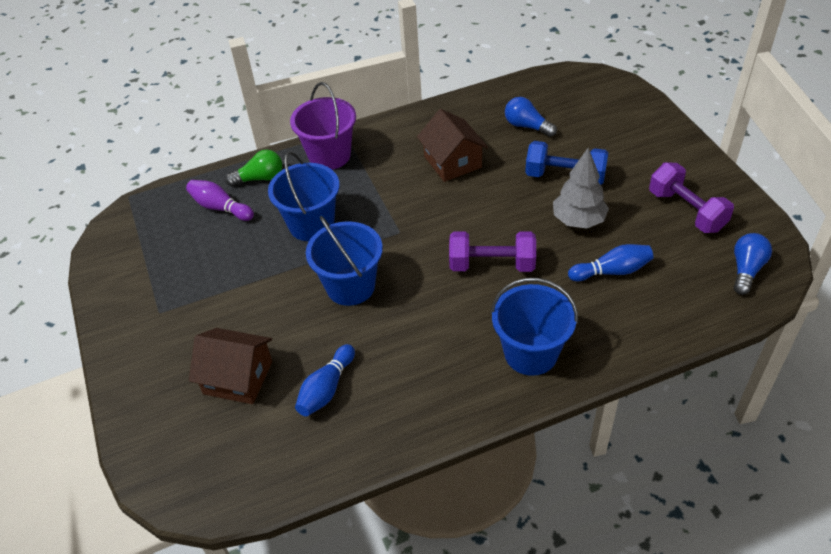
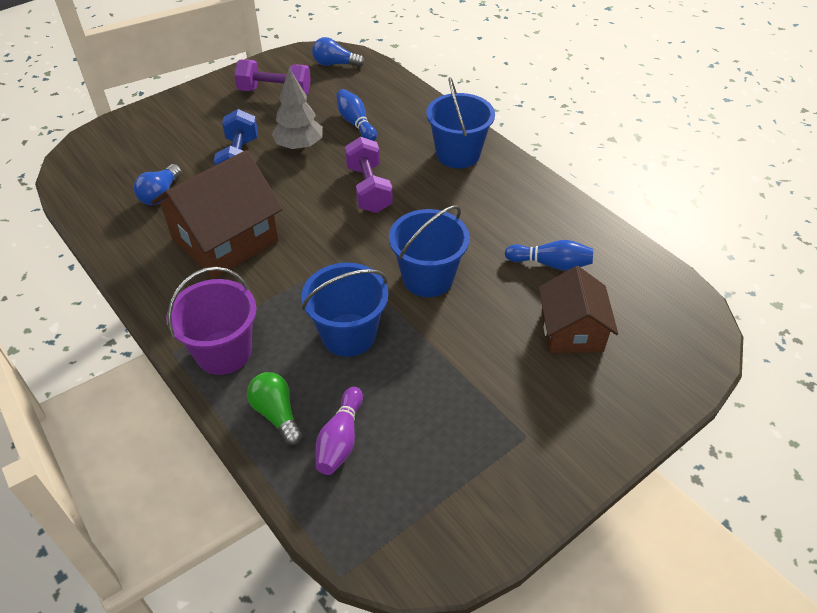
camera: 110 degrees left, 0 degrees up
(452, 162) = (225, 240): brown house -> brown house, size x1.57
(686, 211) = (275, 92): purple dumbbell -> purple dumbbell turned 60 degrees clockwise

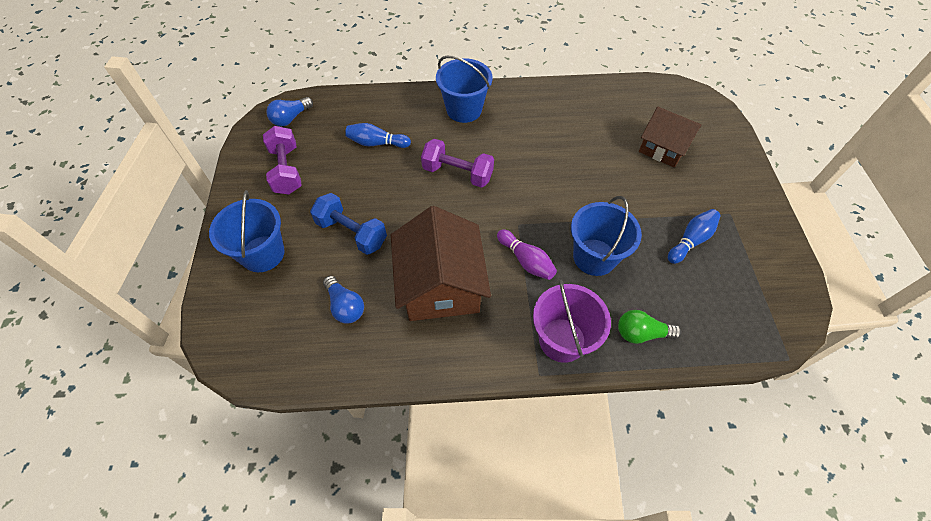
camera: 55 degrees left, 10 degrees up
(275, 92) = (286, 170): purple dumbbell -> purple dumbbell turned 60 degrees counterclockwise
(299, 146) = (371, 188): grey tree -> none
(340, 440) = (684, 307): purple bowling pin -> purple bowling pin (526, 260)
(428, 278) = (571, 189): blue bucket -> blue bucket (263, 254)
(550, 264) = (602, 125): blue bowling pin -> blue bowling pin (690, 240)

